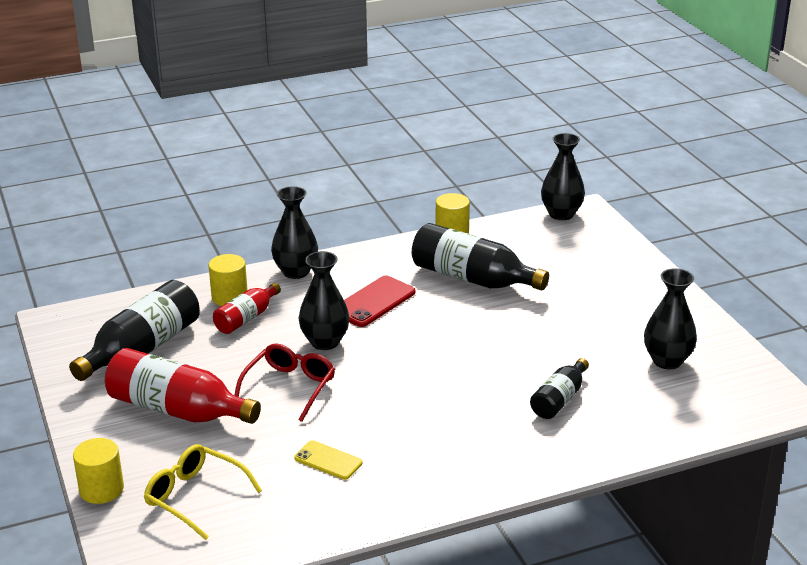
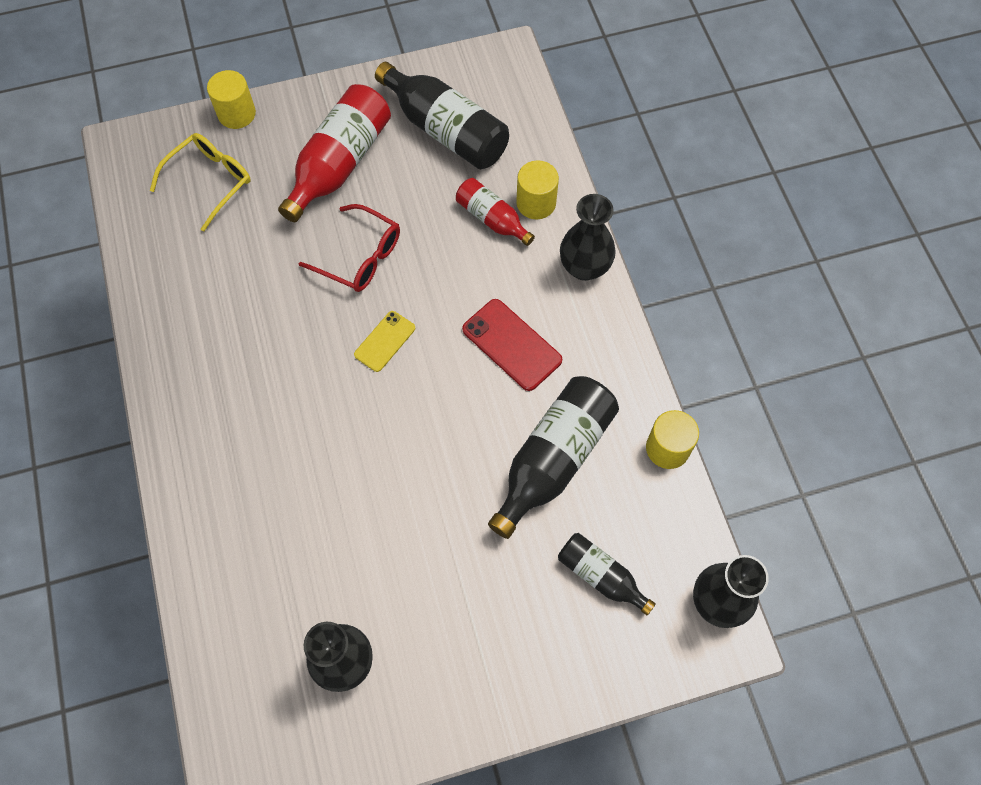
camera: 95 degrees right, 35 degrees up
(325, 342) = (437, 291): black vase -> none
(328, 460) = (236, 287): yellow phone -> yellow phone (384, 341)
(559, 399) = (291, 519): black bottle -> black bottle (600, 576)

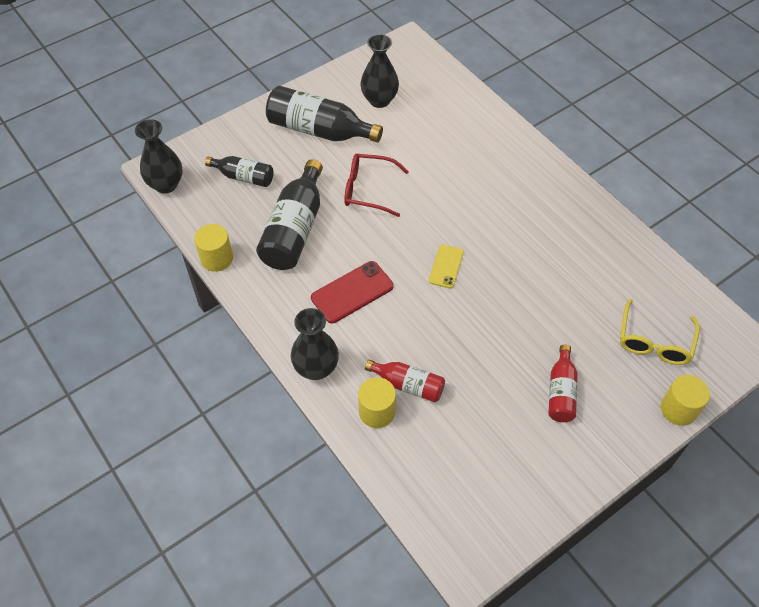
camera: 160 degrees right, 10 degrees down
(339, 164) = (561, 392): red bottle -> red bottle, size x0.57
(360, 257) = (498, 320): red glasses -> red glasses (368, 190)
(446, 130) = (487, 457): black bottle -> black bottle (319, 130)
(511, 345) = (352, 292): red phone -> red phone turned 60 degrees counterclockwise

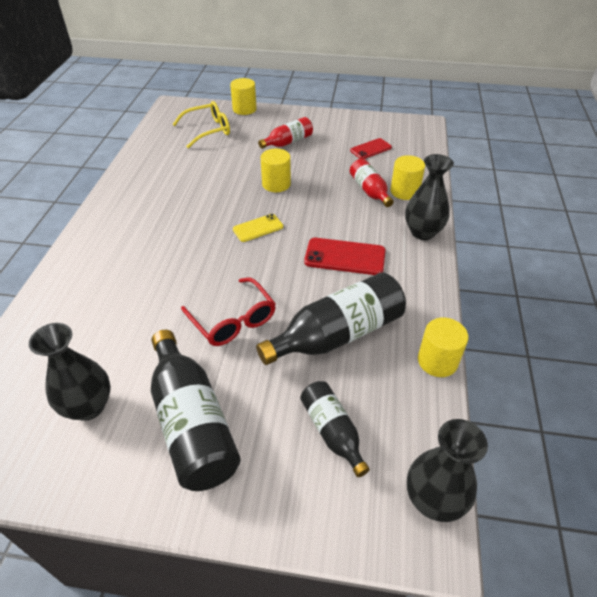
camera: 135 degrees left, 10 degrees down
(472, 455) = (370, 149): none -> red phone
(494, 324) = (276, 184): none -> yellow cylinder

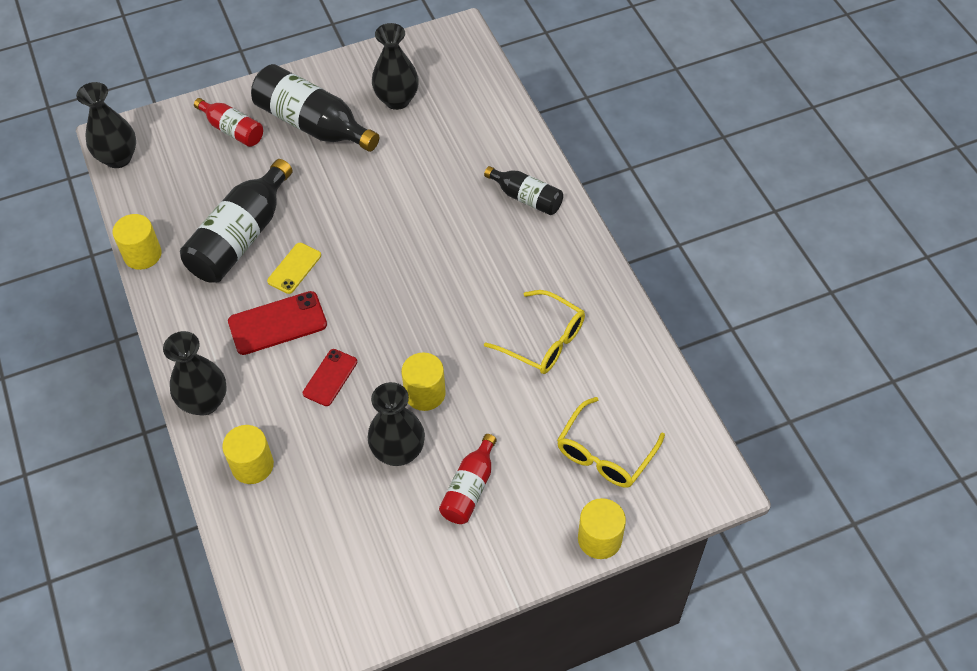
camera: 150 degrees right, 10 degrees up
(183, 180) = (543, 341): none -> yellow glasses
(233, 320) = (342, 206): red glasses -> none
(258, 228) = (396, 315): yellow phone -> yellow phone (294, 268)
(313, 167) = (398, 452): none -> black vase
(332, 431) = (207, 165): black bottle -> black bottle (526, 198)
(369, 191) = (299, 443): red bottle -> red bottle (232, 130)
(370, 149) = (339, 537): red phone -> red phone (330, 377)

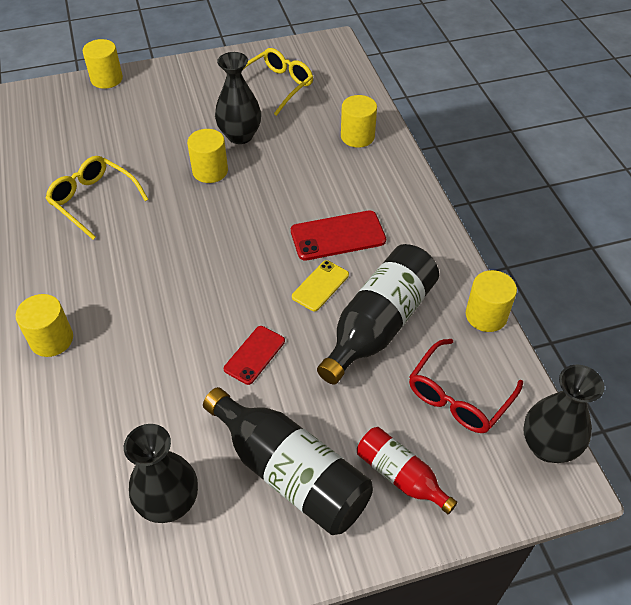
camera: 175 degrees left, 5 degrees down
(180, 186) = (458, 396): none -> red glasses
(204, 402) = (401, 180): black vase -> none
(330, 377) = (291, 189): red phone -> red phone (254, 355)
(470, 488) = (190, 111): red bottle -> none
(526, 198) = (51, 339): black bottle -> yellow cylinder
(605, 453) = (79, 122): yellow glasses -> yellow glasses (277, 86)

